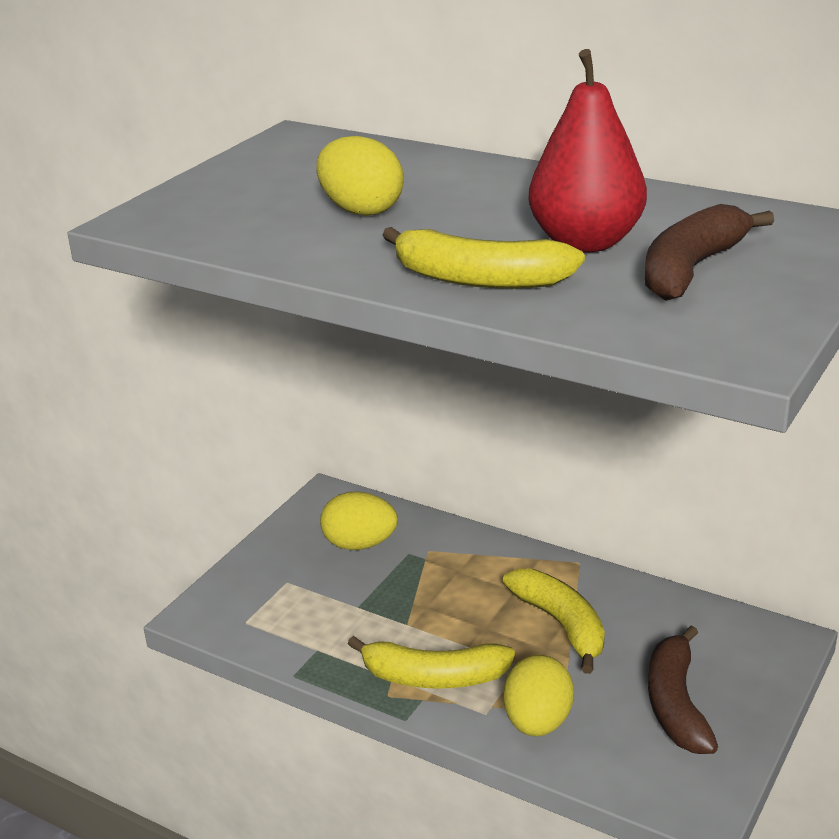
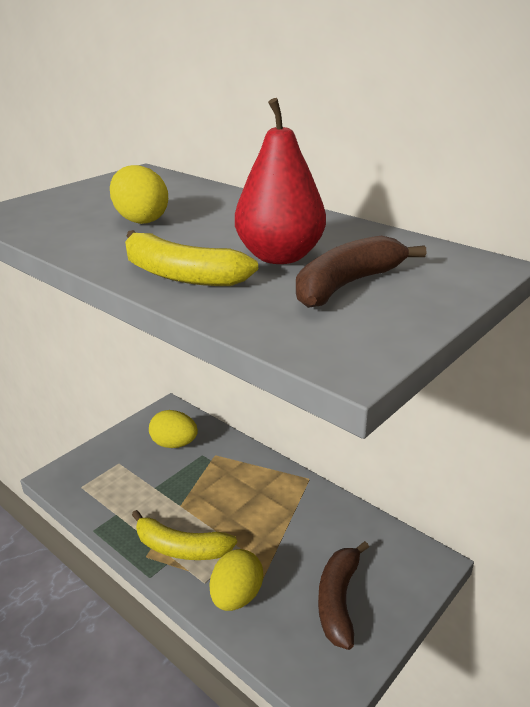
camera: 10 degrees right, 0 degrees up
(561, 624) = (280, 523): yellow banana -> none

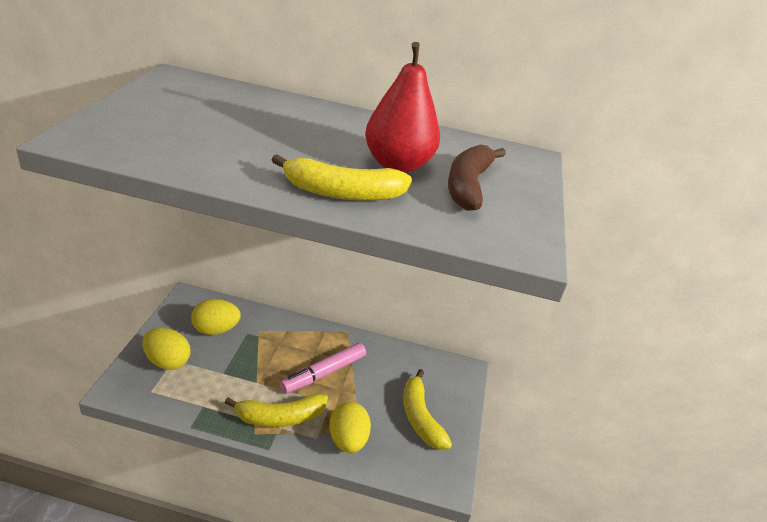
camera: 35 degrees left, 5 degrees up
(141, 220) = (241, 136): yellow egg -> yellow egg (167, 361)
(254, 515) = (323, 373): none -> pink marker
(338, 600) = (420, 417): brown banana -> yellow banana

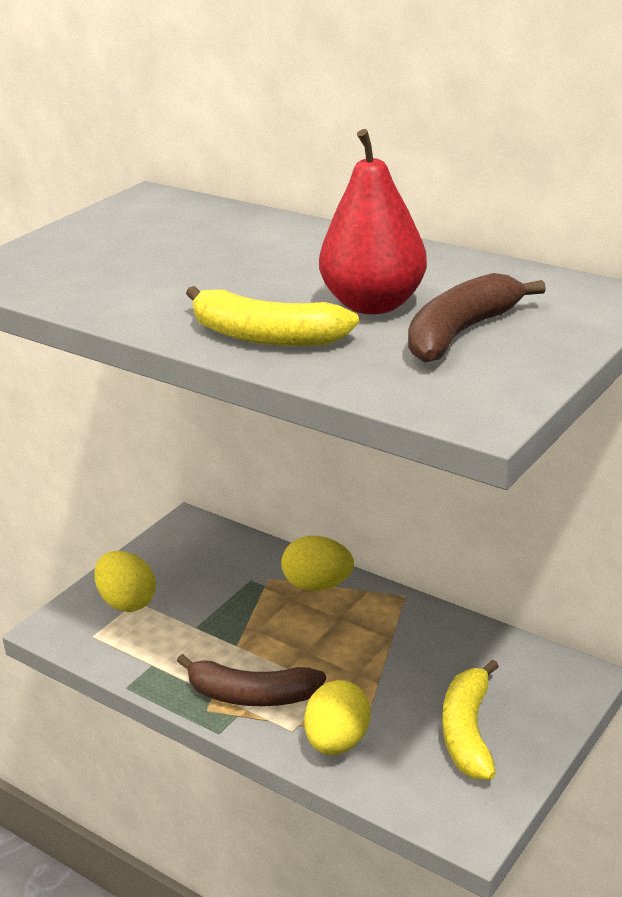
camera: 30 degrees right, 5 degrees down
(215, 329) = (208, 570): yellow egg -> yellow egg (317, 585)
(280, 417) = (251, 695): yellow banana -> brown banana
(323, 373) = (340, 647): pink marker -> none

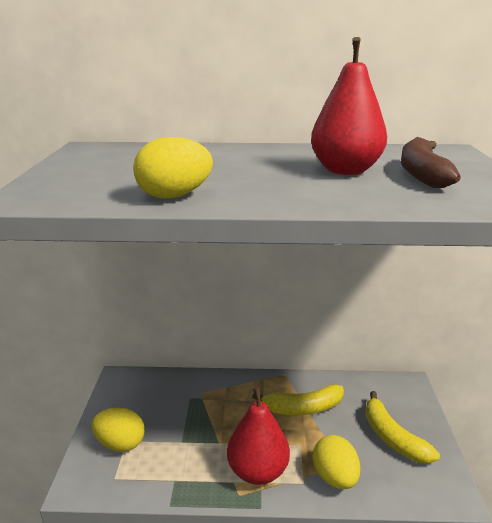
camera: 35 degrees left, 5 degrees down
(251, 695) = (258, 471): brown banana -> red pear
(265, 336) = (317, 195): yellow banana -> yellow banana (303, 408)
(317, 585) = (233, 386): yellow egg -> yellow egg (174, 196)

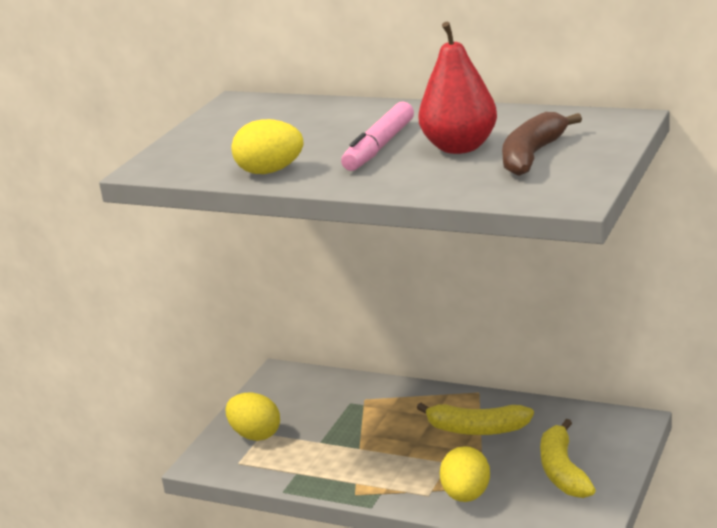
camera: 25 degrees right, 0 degrees up
(258, 471) = (386, 478): red pear -> none
(267, 173) = (379, 147): none -> pink marker

